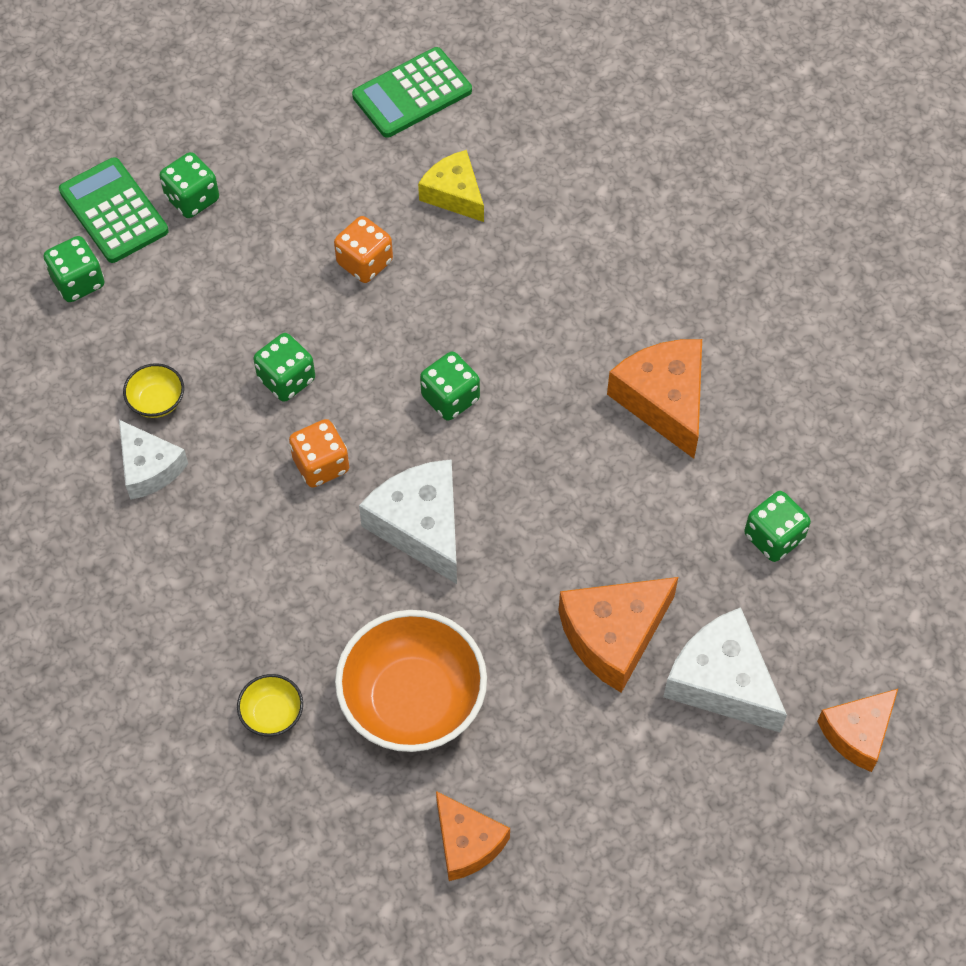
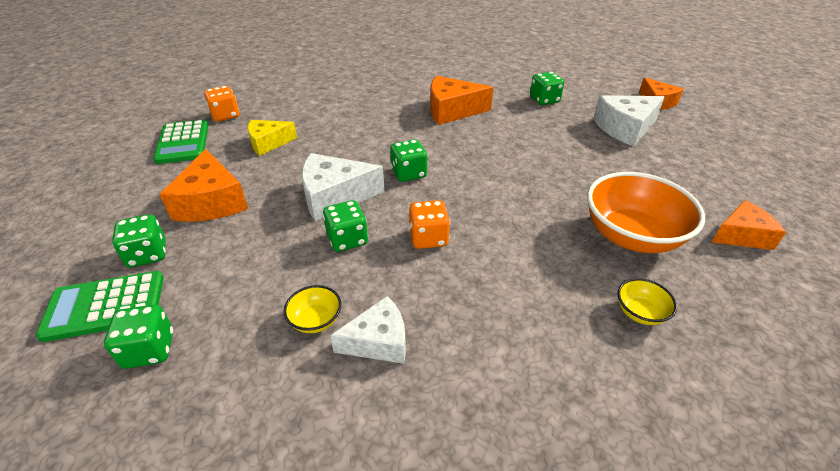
camera: 70 degrees left, 20 degrees down
(364, 262) = (284, 185): orange dice -> orange dice (225, 116)
(421, 526) = (496, 204): white cheese -> white cheese (335, 196)
(613, 635) = (592, 153): orange cheese -> orange cheese (211, 202)

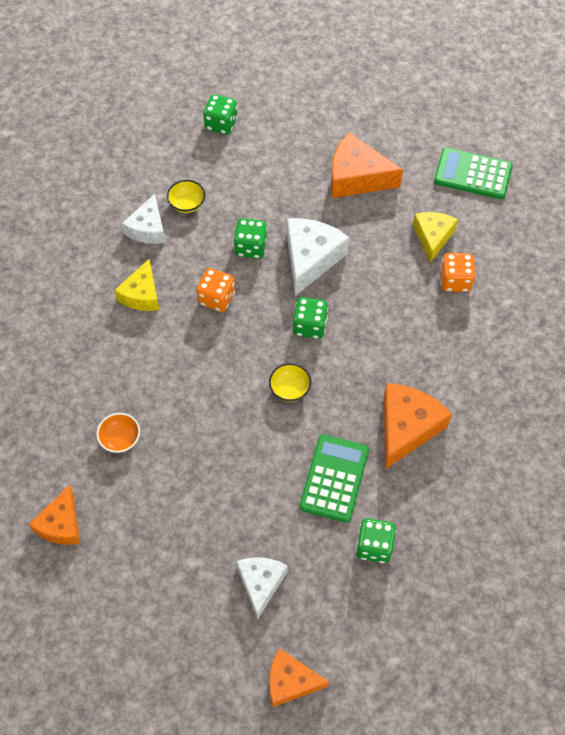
camera: 120 degrees right, 20 degrees up
(105, 306) = (274, 108): green calculator -> green calculator (334, 478)
(148, 254) = (313, 132): green dice -> none
(225, 116) = (514, 216): orange dice -> orange dice (455, 281)
(474, 298) = (142, 294): none -> yellow cheese
(625, 128) = (260, 584): white cheese -> white cheese, size x0.67
(631, 236) = (120, 439): orange bowl -> orange bowl, size x0.44
(640, 312) = (60, 381): yellow bowl -> yellow bowl (290, 389)

